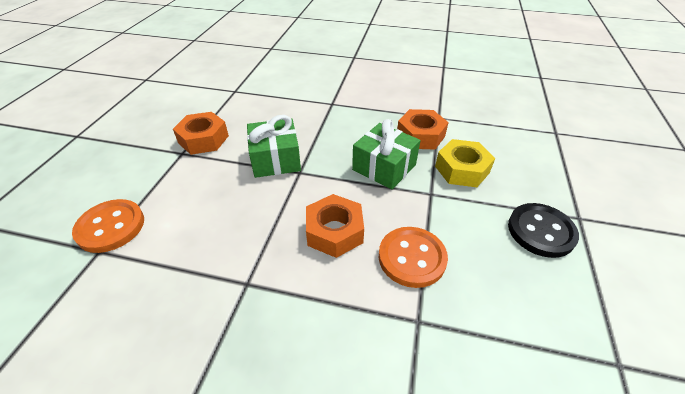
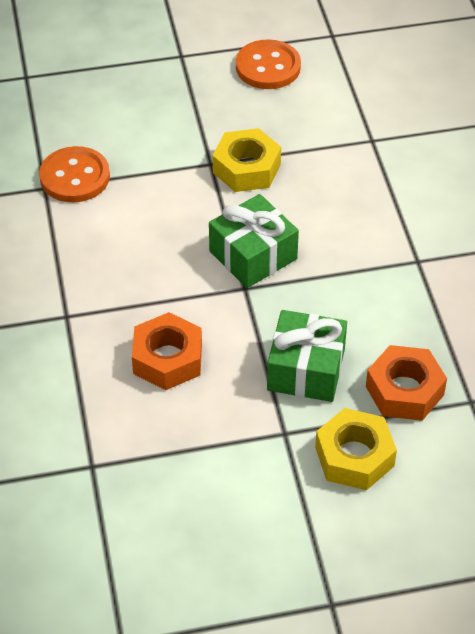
camera: 65 degrees right, 5 degrees up
(203, 139) = (246, 168): orange nut -> yellow nut
(412, 258) = (167, 440): orange button -> orange button (268, 67)
(541, 231) = (279, 561): black button -> none

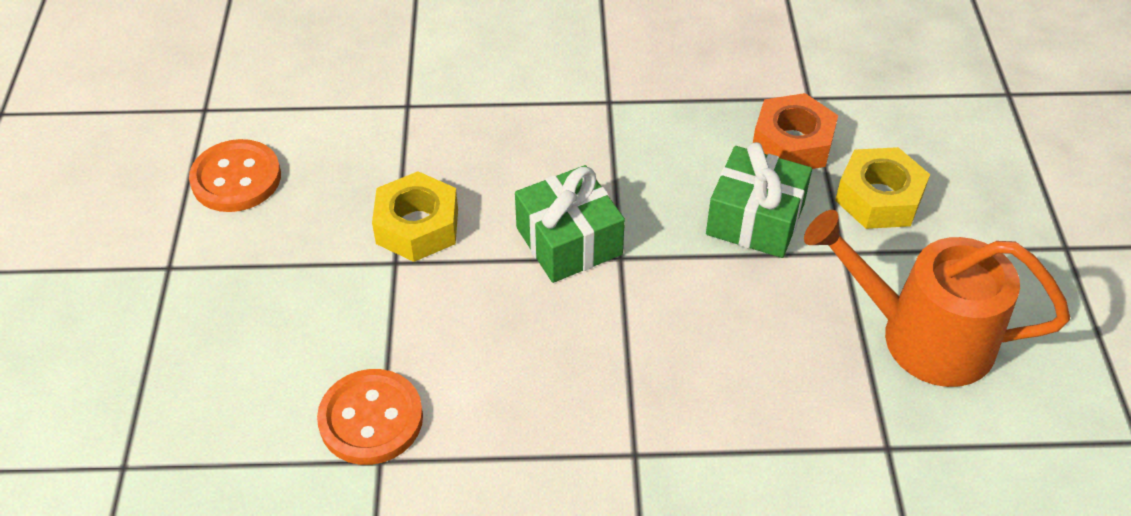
camera: 80 degrees left, 0 degrees up
(168, 359) = (725, 348): orange nut -> none
(203, 489) = (922, 336): none -> orange watering can

